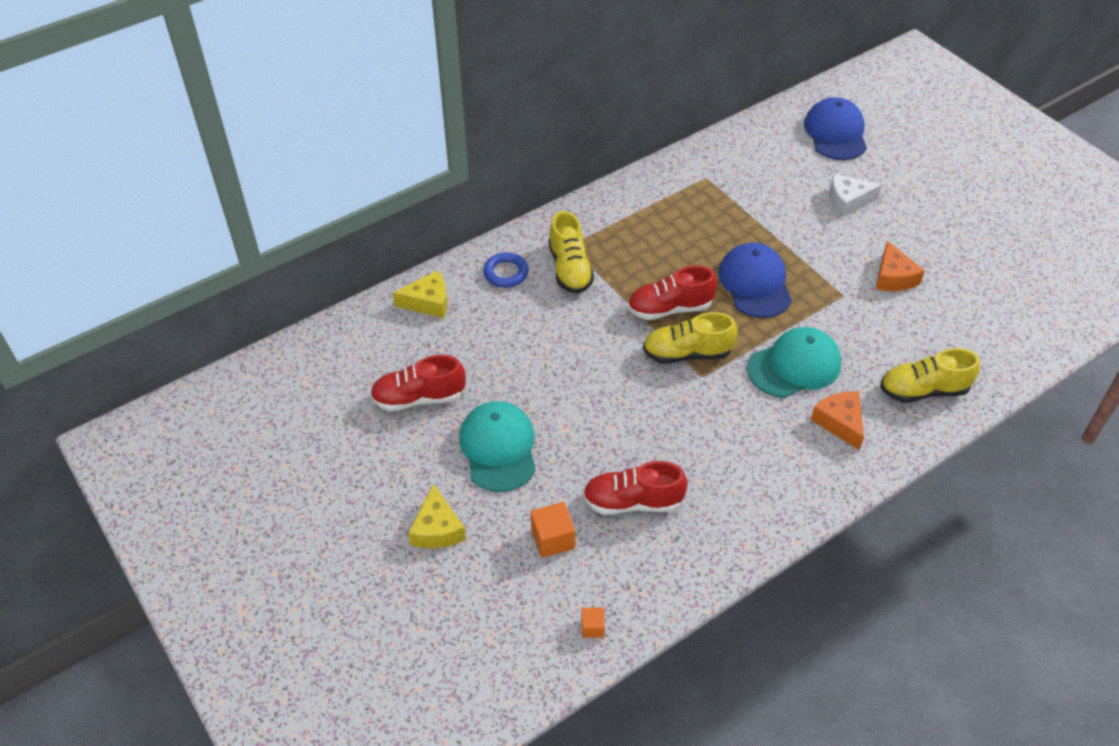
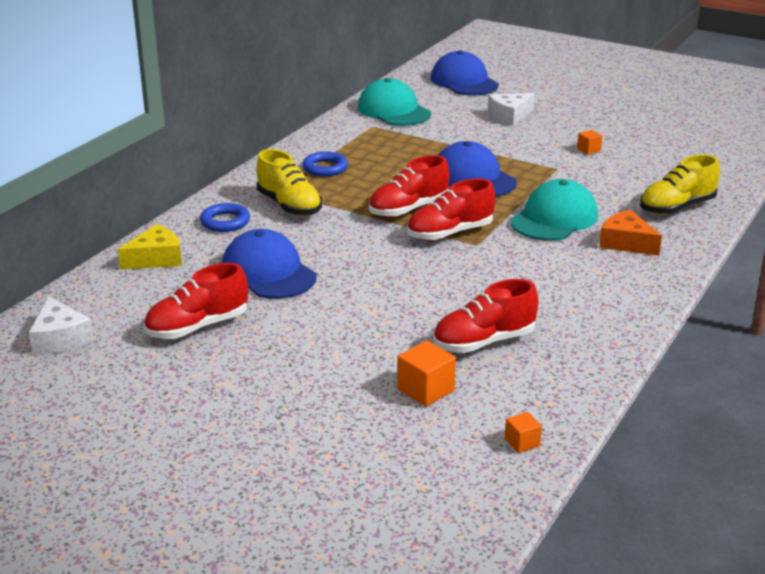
camera: 25 degrees left, 20 degrees down
(314, 373) = (60, 338): none -> white cheese
(437, 528) = (294, 417): yellow cheese -> none
(498, 448) = (314, 341): turquoise cap -> turquoise cap (393, 110)
(507, 351) = (268, 272): none -> blue cap
(629, 226) = (325, 168): none -> blue ring
(687, 353) = (450, 233): yellow shoe -> red shoe
(893, 277) = (588, 150): orange cheese -> orange cube

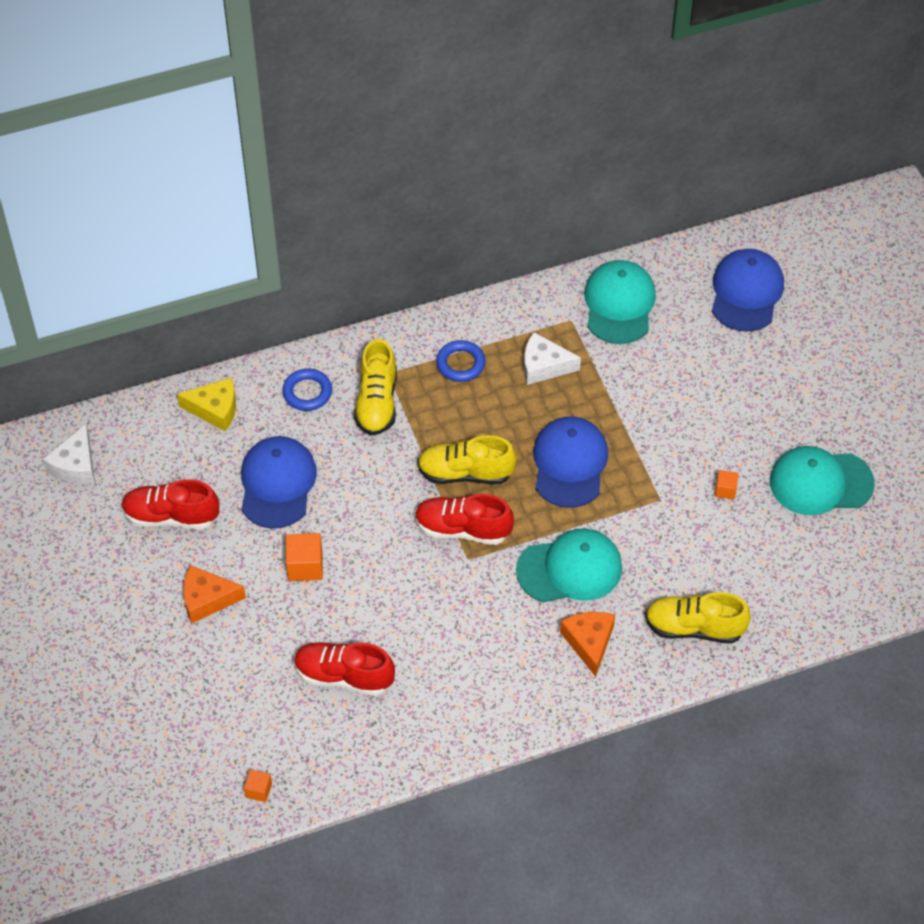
camera: 40 degrees right, 25 degrees up
(300, 356) = (207, 599): none -> orange cheese
(408, 209) = (465, 473): red shoe -> yellow shoe
(425, 390) = (252, 695): orange cube -> orange cube (305, 566)
(509, 116) = (719, 384): white cheese -> white cheese (544, 366)
(636, 126) = (820, 482): none -> turquoise cap

